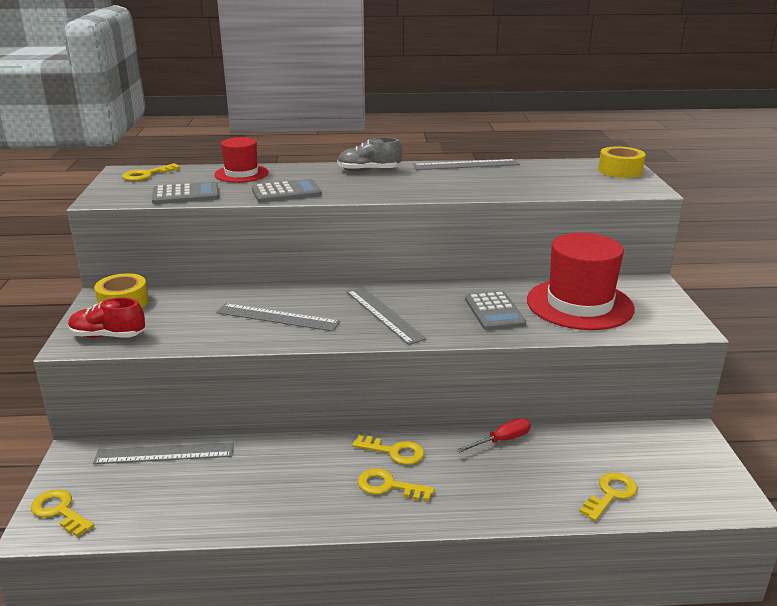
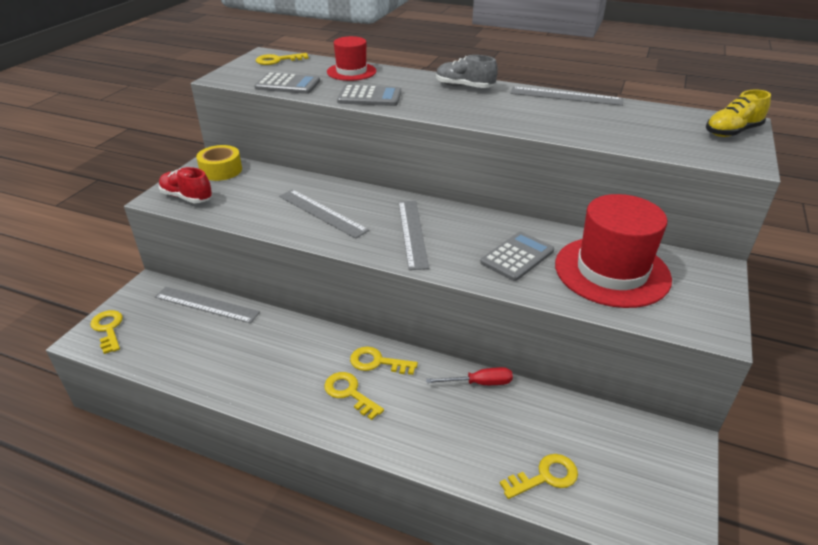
camera: 25 degrees right, 10 degrees up
(394, 452) = (377, 362): yellow key -> yellow key turned 150 degrees clockwise
(494, 311) = (517, 257): grey calculator -> grey calculator turned 150 degrees counterclockwise
(620, 171) = (732, 132): yellow tape -> yellow shoe

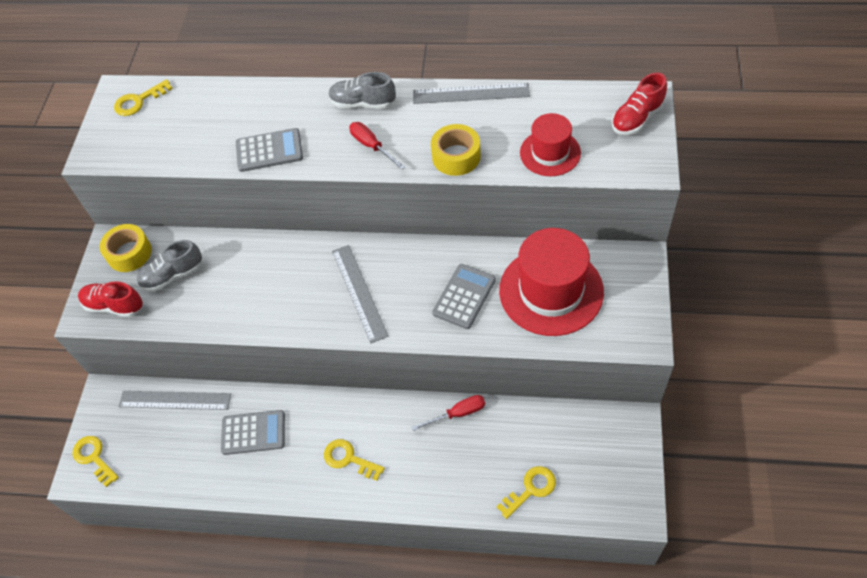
camera: 10 degrees left, 20 degrees up
(248, 190) = (172, 275): none -> grey shoe
(288, 84) = (172, 150): grey calculator -> grey calculator (253, 432)
(322, 213) = (262, 289): grey ruler -> none
(351, 72) = (232, 104): red hat -> red hat (550, 153)
(377, 362) = (362, 418): yellow key -> none
(462, 108) = (372, 146): none -> red screwdriver
(541, 125) = (456, 156): none -> yellow tape
(732, 132) = (637, 118): yellow shoe -> red shoe

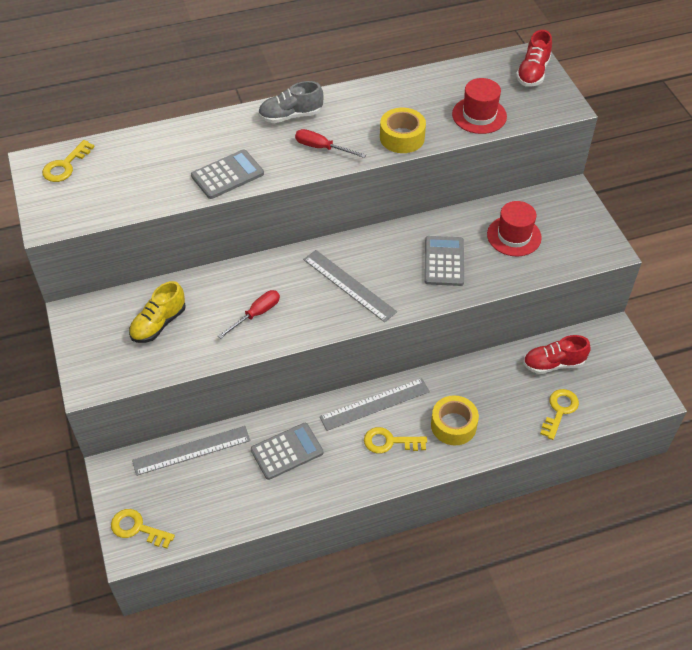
camera: 30 degrees left, 5 degrees down
(114, 305) = (114, 367): red shoe -> red shoe (553, 364)
(129, 253) = (100, 318): yellow tape -> yellow tape (453, 425)
(172, 275) = (158, 324): grey shoe -> yellow shoe
(458, 413) = (465, 373): red screwdriver -> red screwdriver (256, 314)
(471, 93) = (383, 86): grey ruler -> grey ruler (375, 404)
(551, 291) = (514, 236): red hat -> red hat, size x0.57

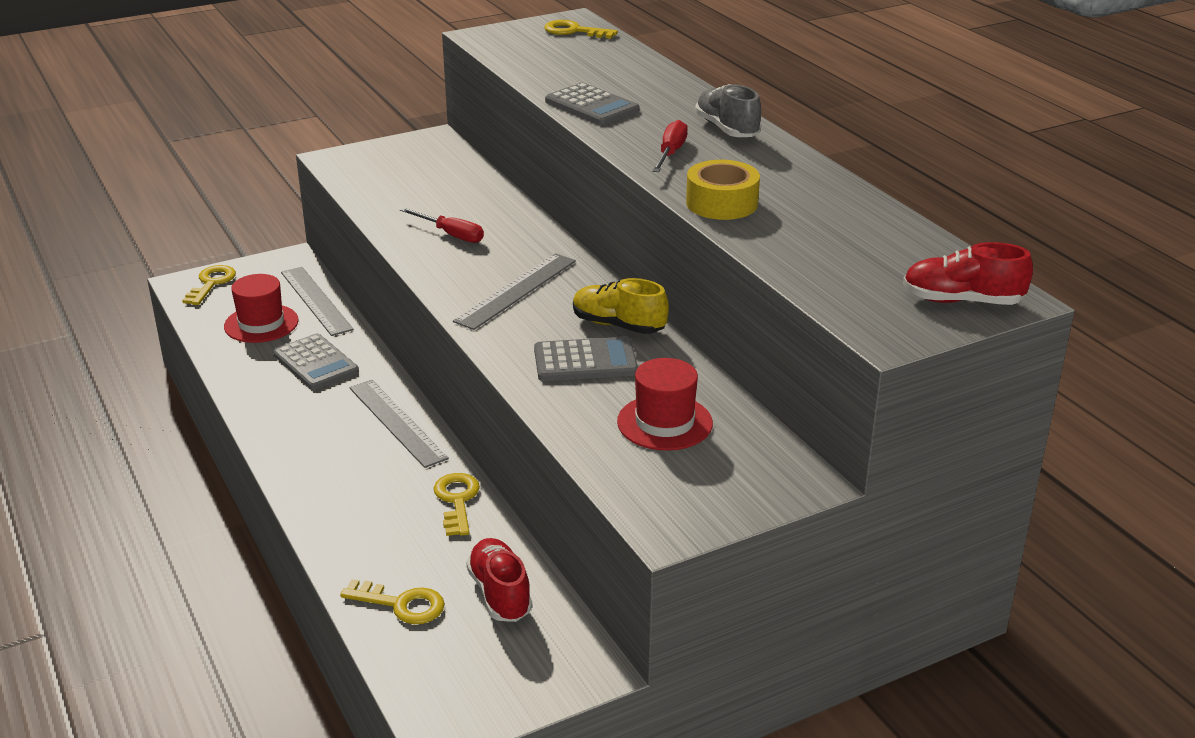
camera: 80 degrees right, 20 degrees down
(158, 324) = (425, 181): yellow shoe -> yellow shoe (618, 325)
(389, 442) = (333, 440): yellow key -> yellow key (457, 500)
(453, 425) = (364, 495): yellow tape -> none
(479, 115) = (811, 258): red hat -> red hat (261, 324)

